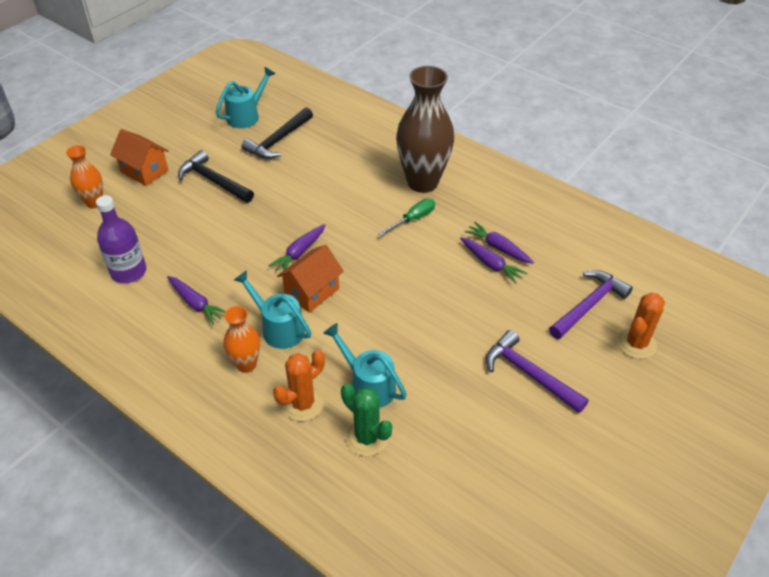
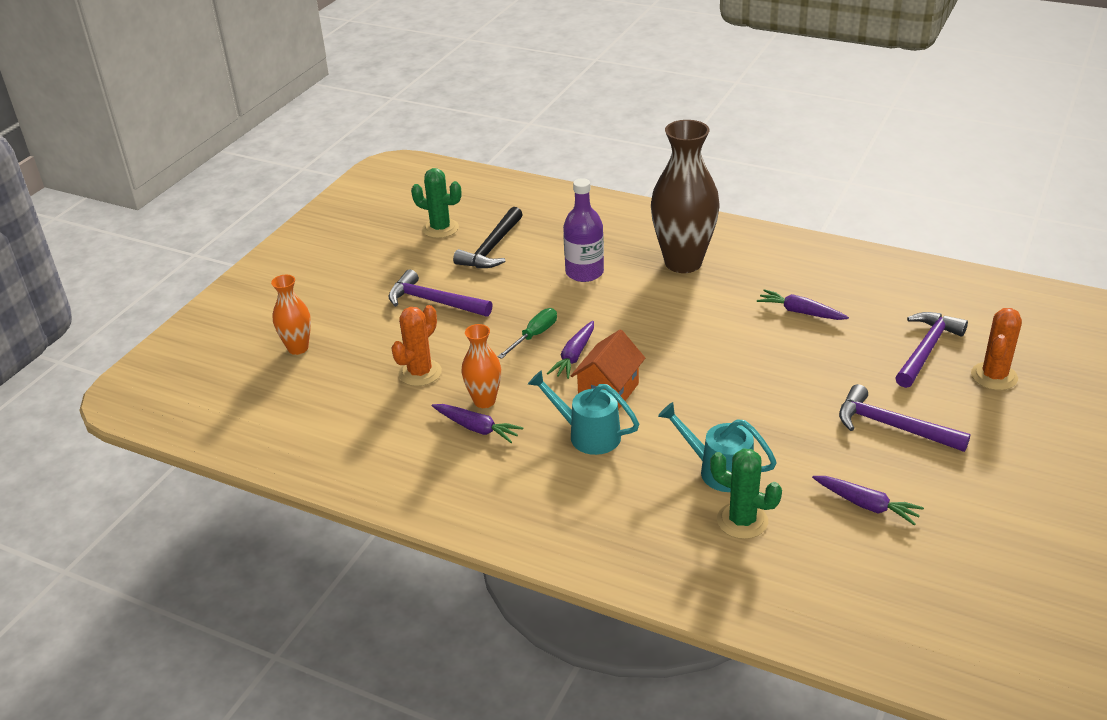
camera: 10 degrees left, 10 degrees down
(128, 272) = (378, 411): purple bottle -> purple bottle (584, 272)
(144, 171) = (344, 305): orange house -> none
(213, 181) = (434, 302): black hammer -> purple hammer
(246, 365) = (568, 477): orange vase -> orange vase (484, 401)
(247, 115) = (440, 228): turquoise watering can -> green cactus
(303, 404) = (653, 503): orange cactus -> orange cactus (420, 373)
(413, 219) = (690, 300): green screwdriver -> green screwdriver (534, 336)
(491, 264) = (799, 329): purple carrot -> purple carrot (866, 505)

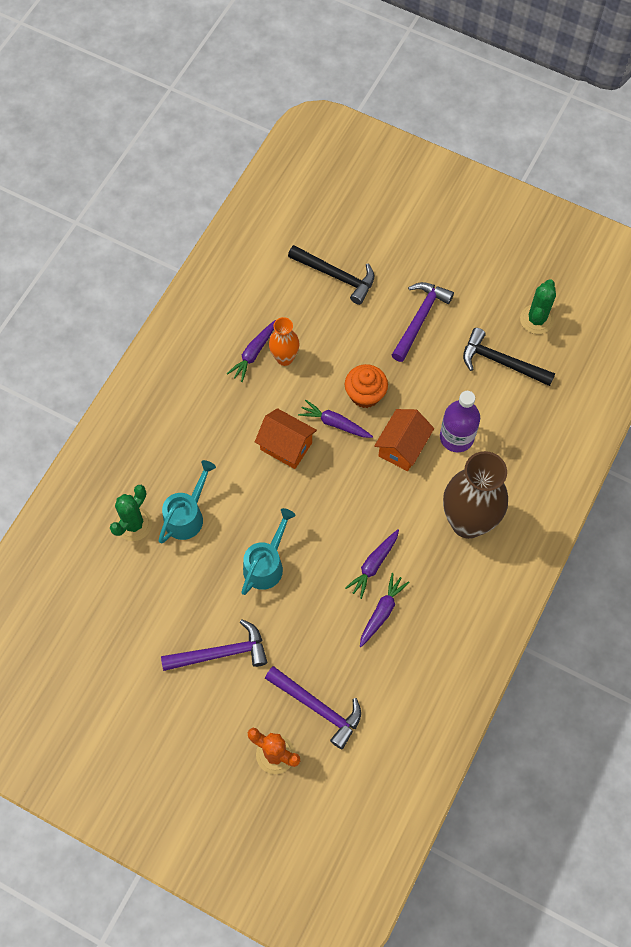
camera: 90 degrees right, 30 degrees up
(298, 348) = (363, 227): orange vase -> none
(367, 366) = (336, 276): none -> black hammer
(420, 373) = (324, 313): orange cactus -> none
(534, 336) = (365, 394): green screwdriver -> orange cupcake
(587, 434) = (237, 428): turquoise watering can -> turquoise watering can (266, 564)
(600, 307) = (402, 447): none -> orange house
(866, 505) = (137, 612): purple carrot -> purple carrot (373, 565)
(892, 426) = (221, 653): purple hammer -> purple hammer turned 45 degrees clockwise

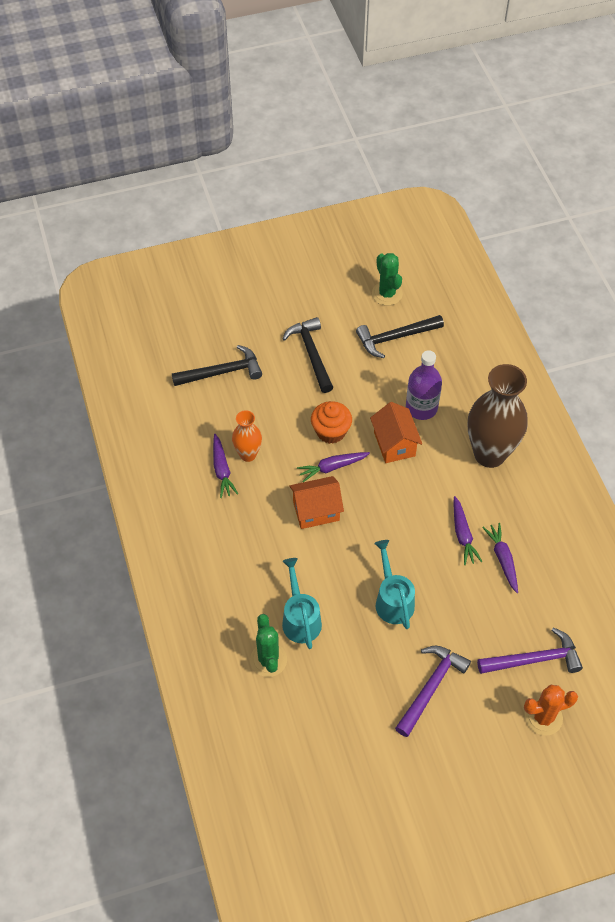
camera: 45 degrees left, 10 degrees down
(419, 319) = (311, 354): purple hammer -> black hammer

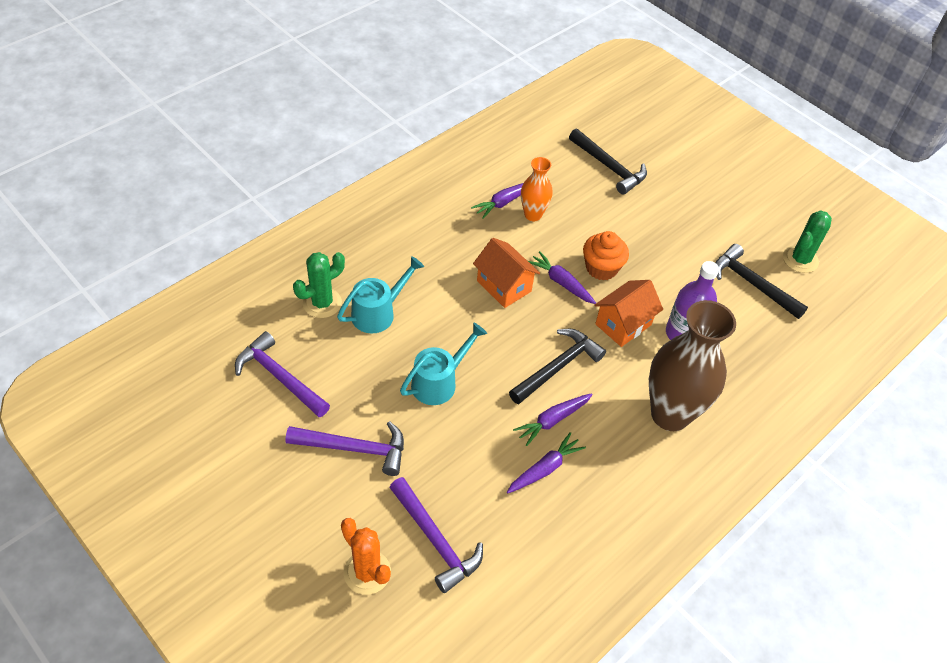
camera: 60 degrees right, 5 degrees down
(311, 354) = (679, 224): black hammer -> black hammer (557, 367)
(335, 721) = (279, 377): none -> purple hammer

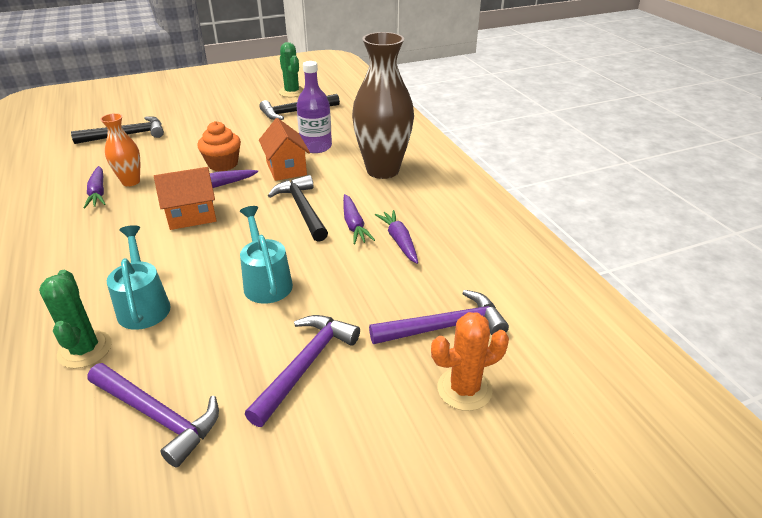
camera: 65 degrees left, 15 degrees down
(279, 377) = (158, 416): purple hammer -> purple hammer turned 120 degrees counterclockwise

